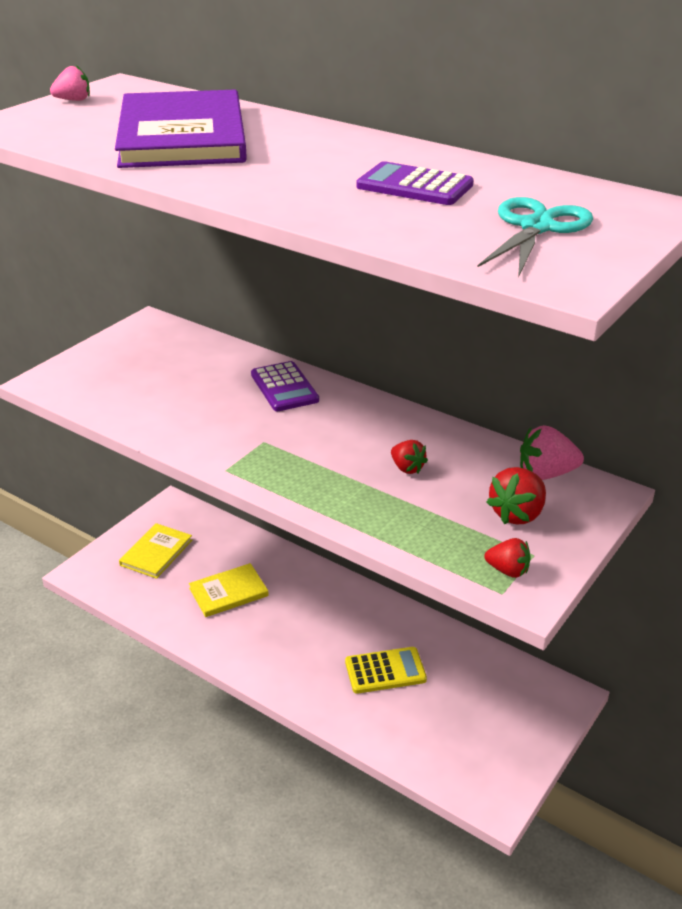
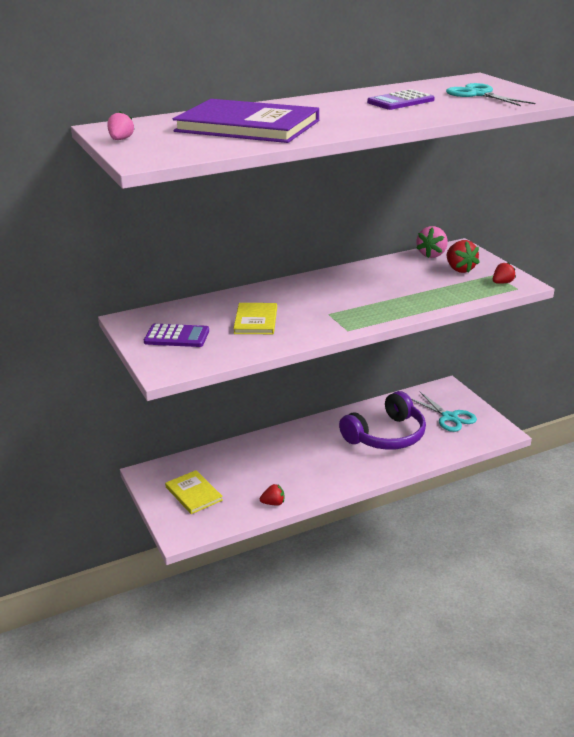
camera: 60 degrees left, 5 degrees down
(228, 592) = (266, 473): yellow book -> yellow book (255, 321)
(284, 387) = (273, 295): purple calculator -> purple calculator (177, 336)
(385, 671) = (386, 435): yellow calculator -> purple headphones
(407, 468) = (395, 283): red strawberry -> red strawberry (273, 503)
(485, 725) = (449, 417): none -> turquoise scissors

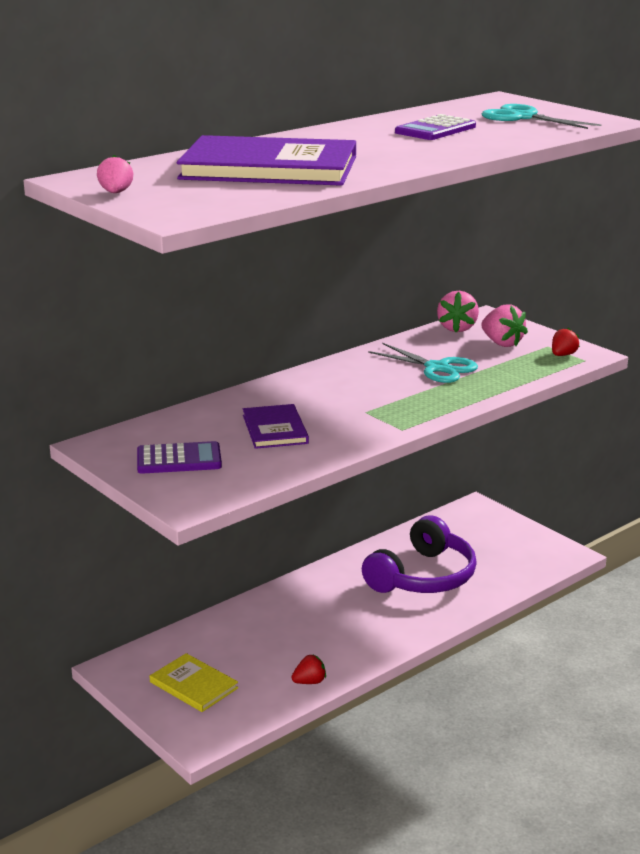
camera: 15 degrees left, 5 degrees down
(255, 321) = (275, 429): yellow book -> purple book
(449, 417) = (495, 544): turquoise scissors -> turquoise scissors (437, 368)
(459, 269) = (502, 343): red strawberry -> pink strawberry

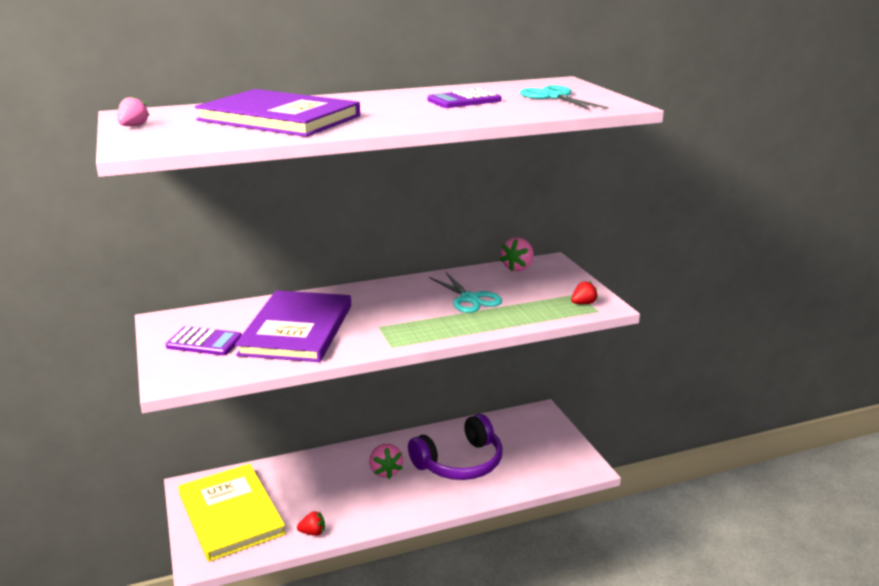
camera: 20 degrees right, 0 degrees up
(193, 685) = (231, 514): yellow book -> yellow book, size x1.91
(275, 429) = (297, 329): purple book -> purple book, size x1.91
(502, 343) = (542, 286): pink strawberry -> pink strawberry (385, 471)

